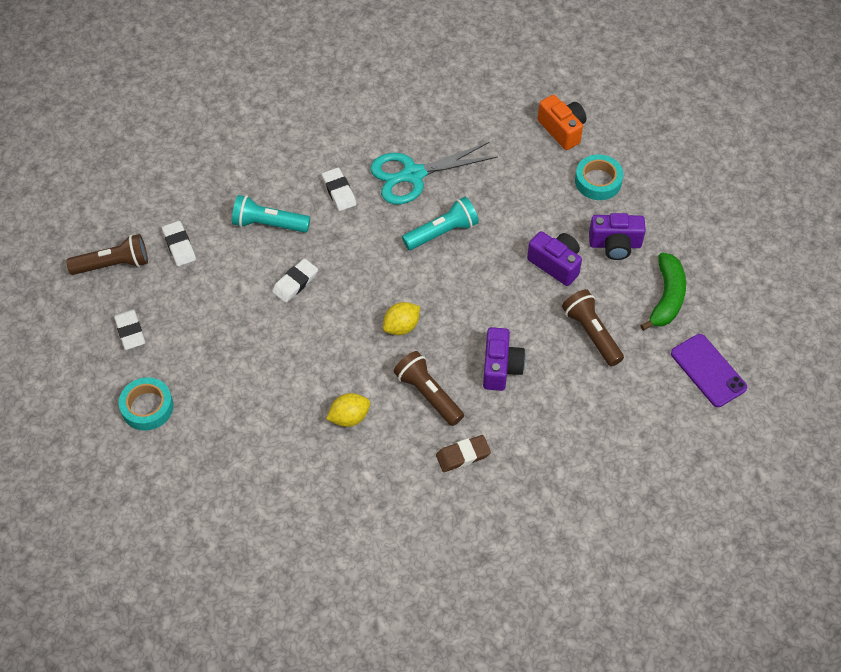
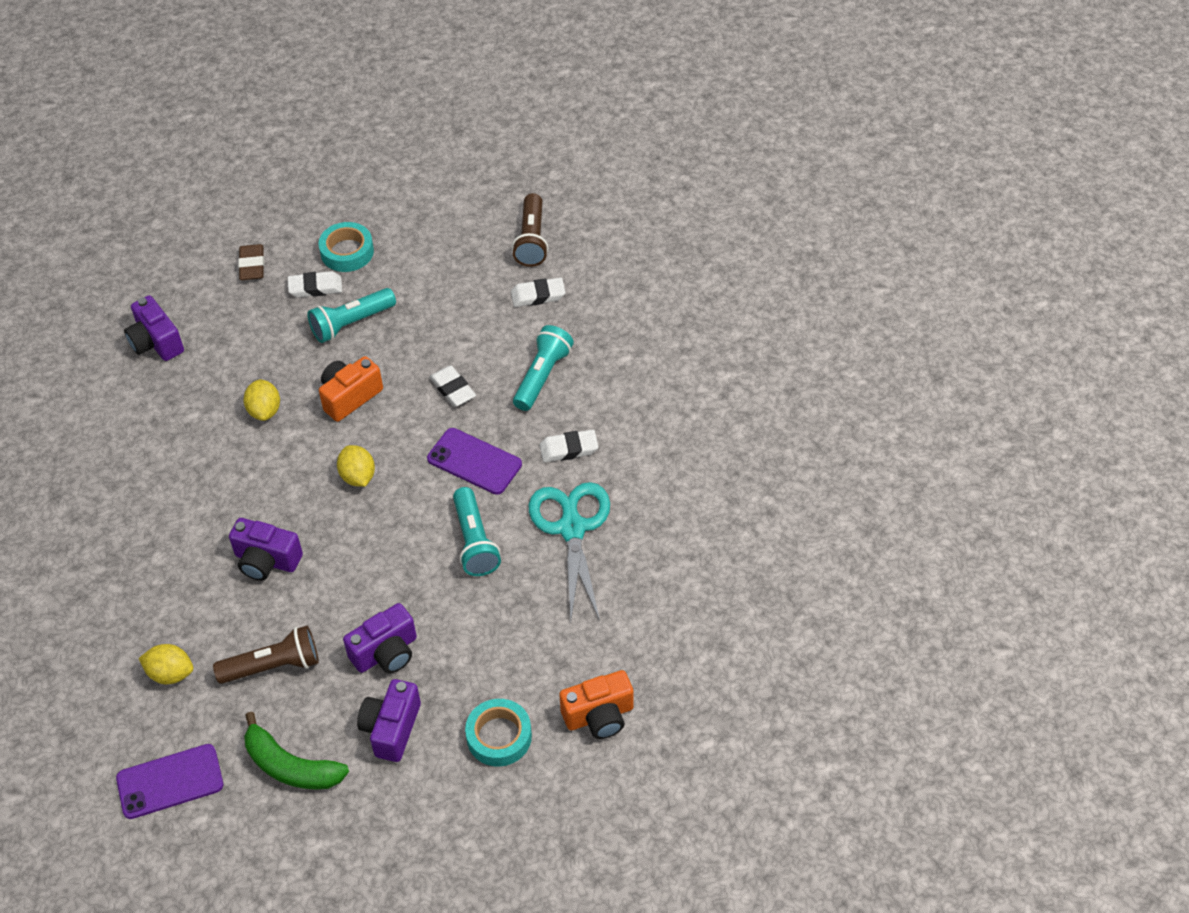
camera: 105 degrees right, 5 degrees down
(130, 331) = (441, 246): white eraser -> white eraser (315, 287)
(236, 378) = (351, 323): none -> turquoise flashlight
(288, 537) = (156, 342): none -> purple camera
(320, 356) = (350, 397): none -> orange camera
(366, 250) = (474, 461): none -> purple phone
(428, 394) = (262, 485): brown flashlight -> none
(463, 455) = (175, 502): brown eraser -> brown eraser (252, 265)
(622, 401) = (170, 673): none -> yellow lemon

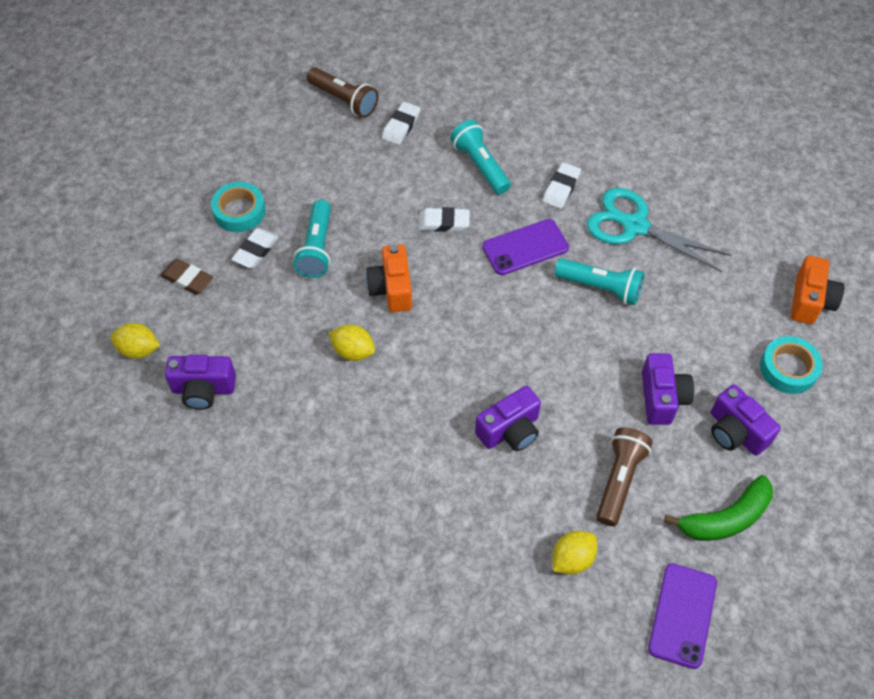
camera: 55 degrees left, 5 degrees up
(358, 476) = (476, 325): yellow lemon -> yellow lemon (139, 350)

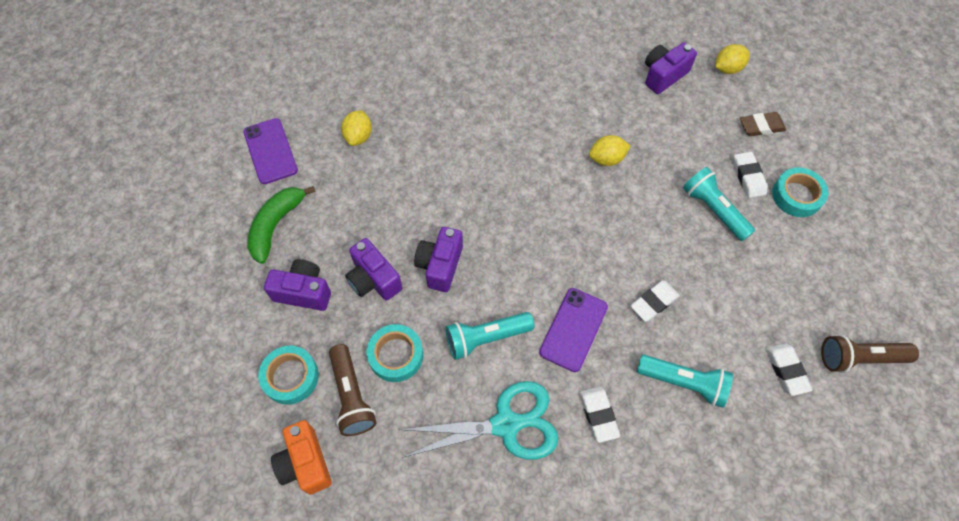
camera: 140 degrees right, 5 degrees up
(391, 289) = (631, 219): orange camera -> none
(510, 430) = (459, 182): purple camera -> purple camera (440, 265)
(619, 480) = (363, 201): brown flashlight -> brown flashlight (352, 396)
(686, 325) = (396, 355): none -> turquoise tape

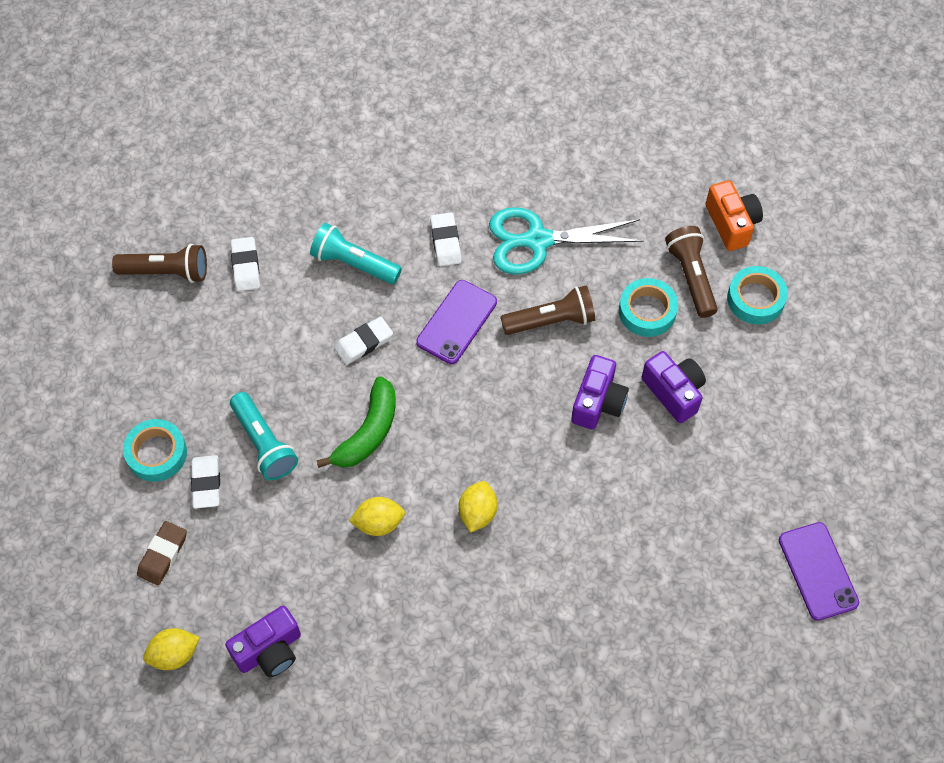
camera: 175 degrees left, 0 degrees up
(276, 225) = (795, 466): green banana -> green banana (368, 432)
(303, 292) = (752, 384): purple camera -> none
(358, 136) = (702, 584): yellow lemon -> yellow lemon (477, 513)
(486, 338) = (551, 320): turquoise flashlight -> brown flashlight
(761, 126) = (163, 555): brown eraser -> brown eraser turned 60 degrees counterclockwise

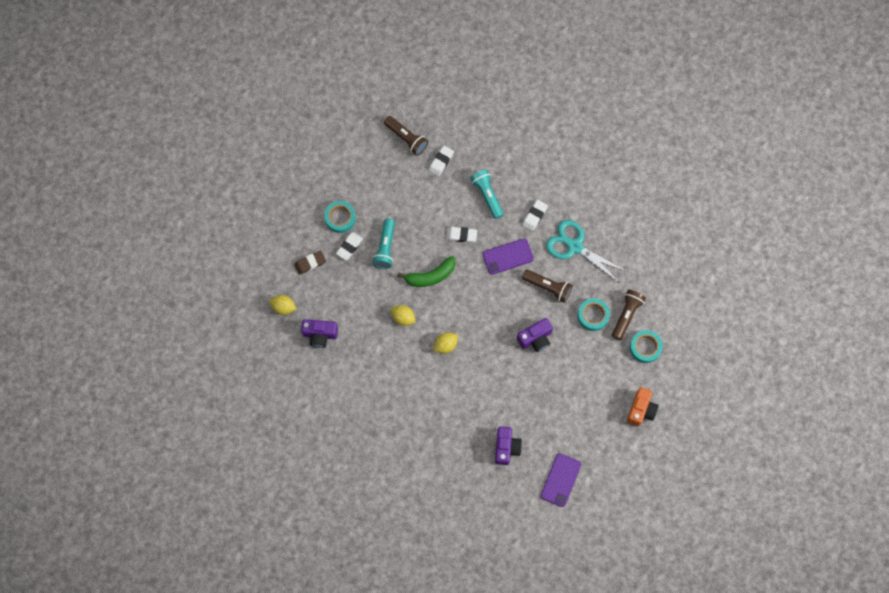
camera: 40 degrees right, 10 degrees up
(674, 392) = (571, 360): purple camera -> purple camera (506, 448)
(731, 223) = (667, 305): orange camera -> orange camera (641, 410)

